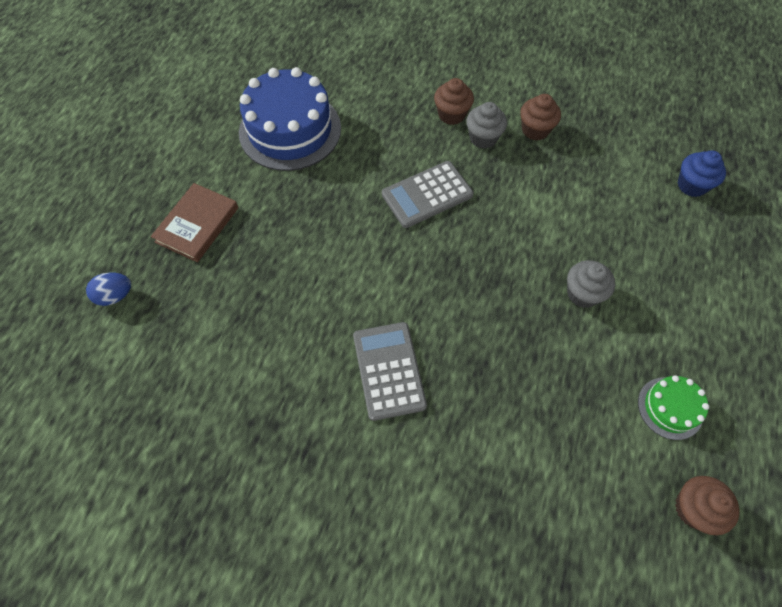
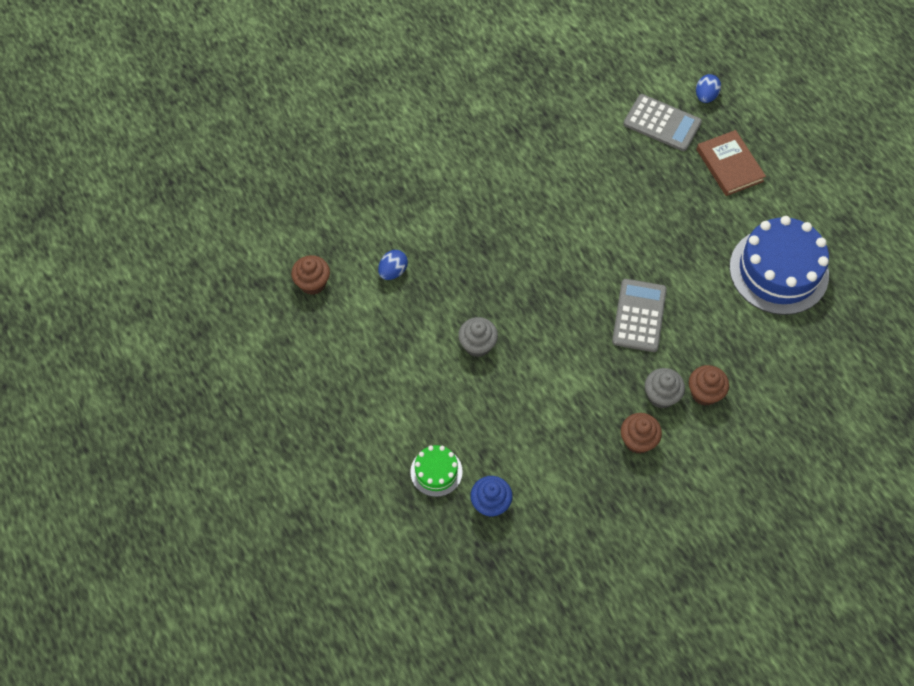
camera: 130 degrees right, 0 degrees up
(389, 370) = (527, 200): grey calculator -> grey calculator (662, 123)
(594, 434) = (393, 271): none -> blue egg
(670, 408) = (367, 324): green cake -> green cake (436, 472)

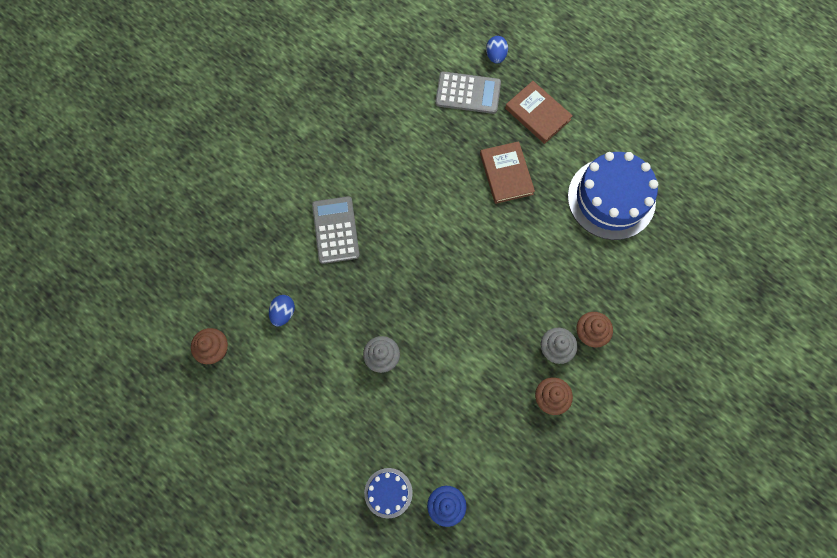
camera: 20 degrees left, 10 degrees up
(436, 472) = (388, 492): green cake -> blue cake
(639, 316) = (510, 280): grey calculator -> grey calculator (335, 230)
(673, 213) = (506, 174): none -> brown book

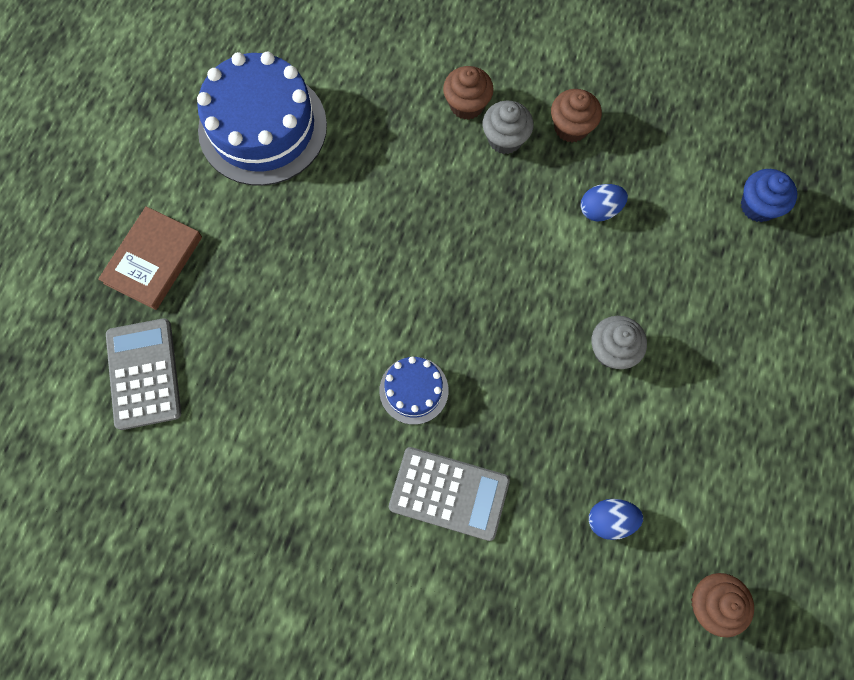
camera: 110 degrees left, 0 degrees up
(335, 230) = (449, 493): grey calculator -> grey calculator turned 135 degrees counterclockwise
(388, 492) = (779, 279): blue cake -> blue cake (414, 390)
(495, 56) = (62, 353): blue egg -> blue egg (599, 210)
(506, 174) = (269, 274): brown book -> none

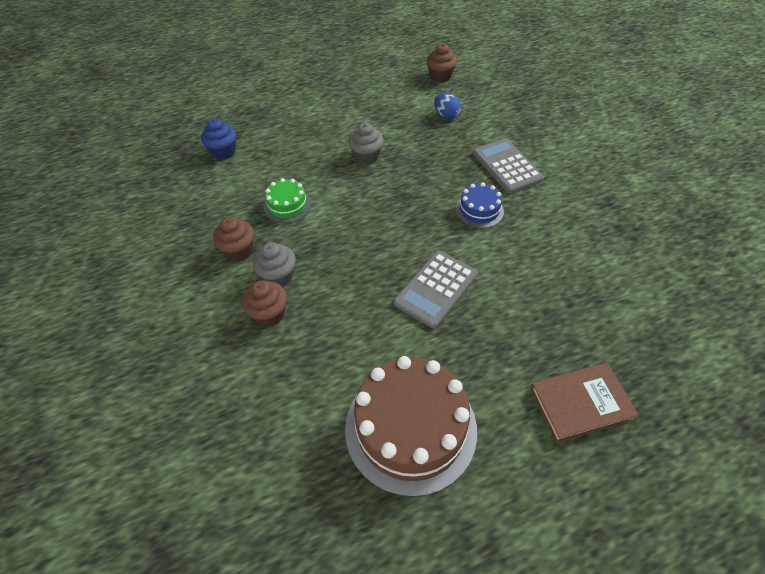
camera: 130 degrees left, 20 degrees down
(144, 374) = (640, 337): grey calculator -> grey calculator (436, 289)
(262, 127) = (410, 428): blue cake -> brown cake
(599, 210) = (287, 205): blue egg -> green cake

